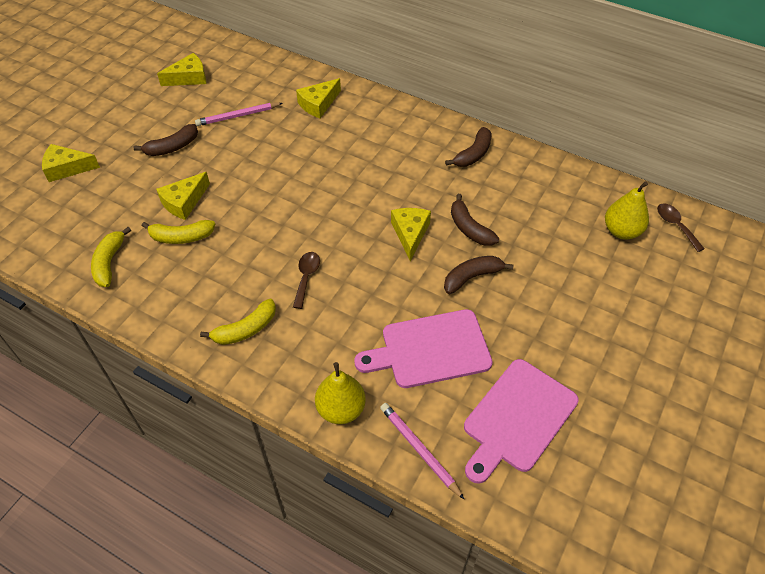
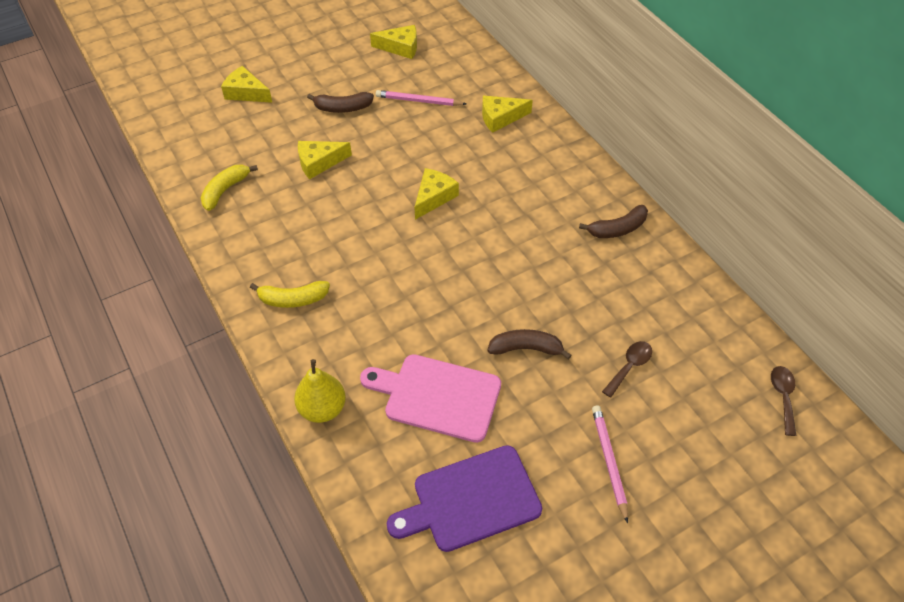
camera: 30 degrees right, 0 degrees up
(181, 237) = (296, 193): yellow banana -> none
(306, 277) = (375, 277): brown spoon -> brown spoon (629, 366)
(410, 234) = (497, 280): yellow cheese -> yellow cheese (434, 197)
(419, 450) = (363, 479): pink pencil -> pink pencil (609, 461)
(469, 228) = (558, 300): brown banana -> none
(517, 418) = (471, 500): pink cutting board -> purple cutting board
(621, 231) = (716, 375): yellow pear -> none

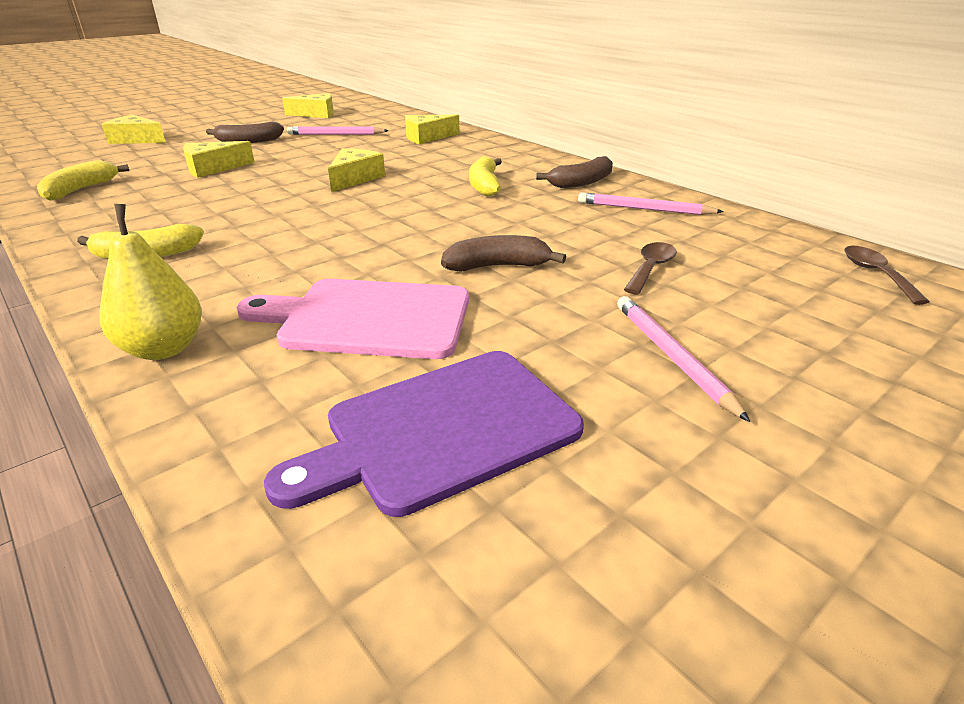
camera: 10 degrees left, 20 degrees down
(537, 224) = (484, 185): none -> yellow banana
(654, 281) = (644, 209): none -> pink pencil

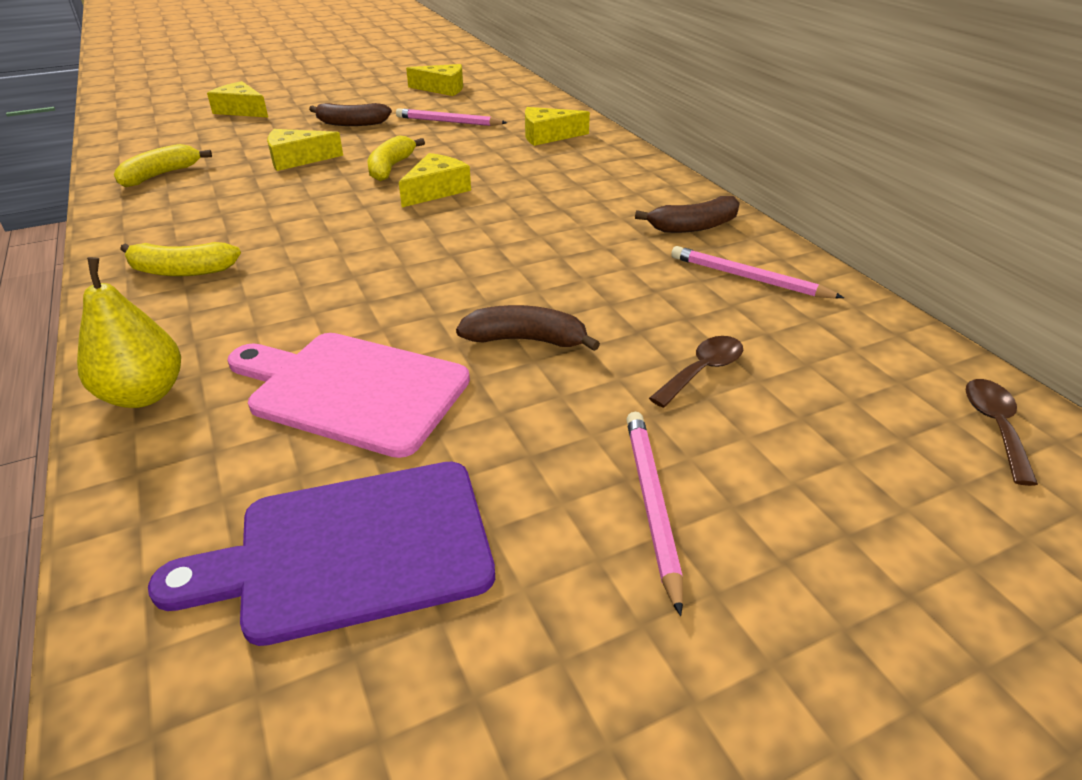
camera: 15 degrees right, 5 degrees up
(484, 185) = (575, 217): yellow banana -> yellow banana (391, 167)

